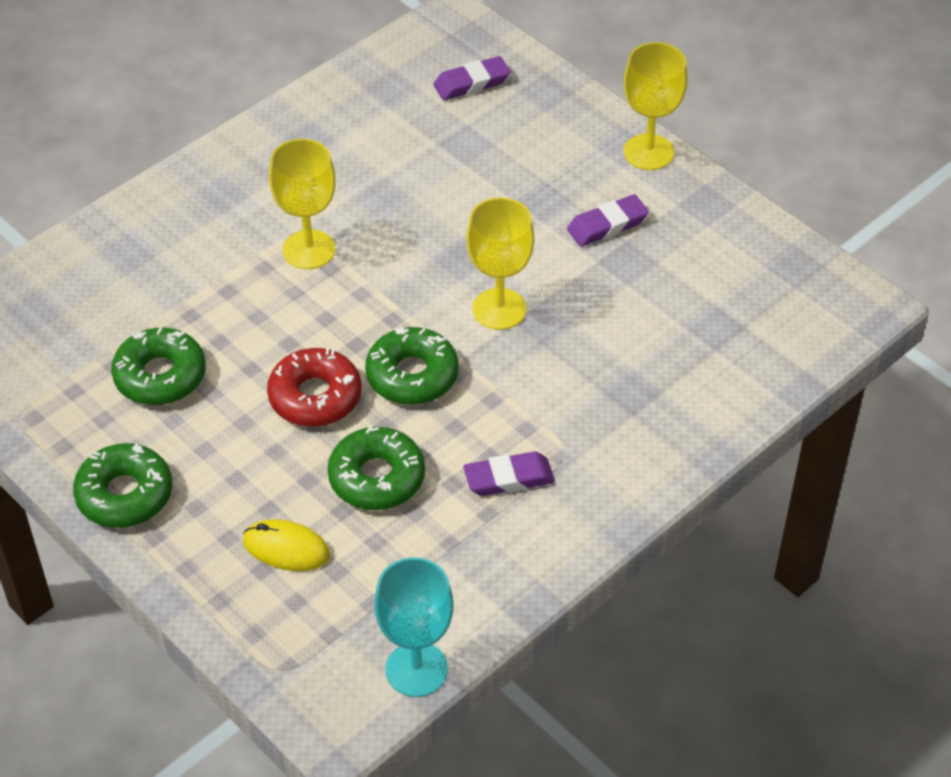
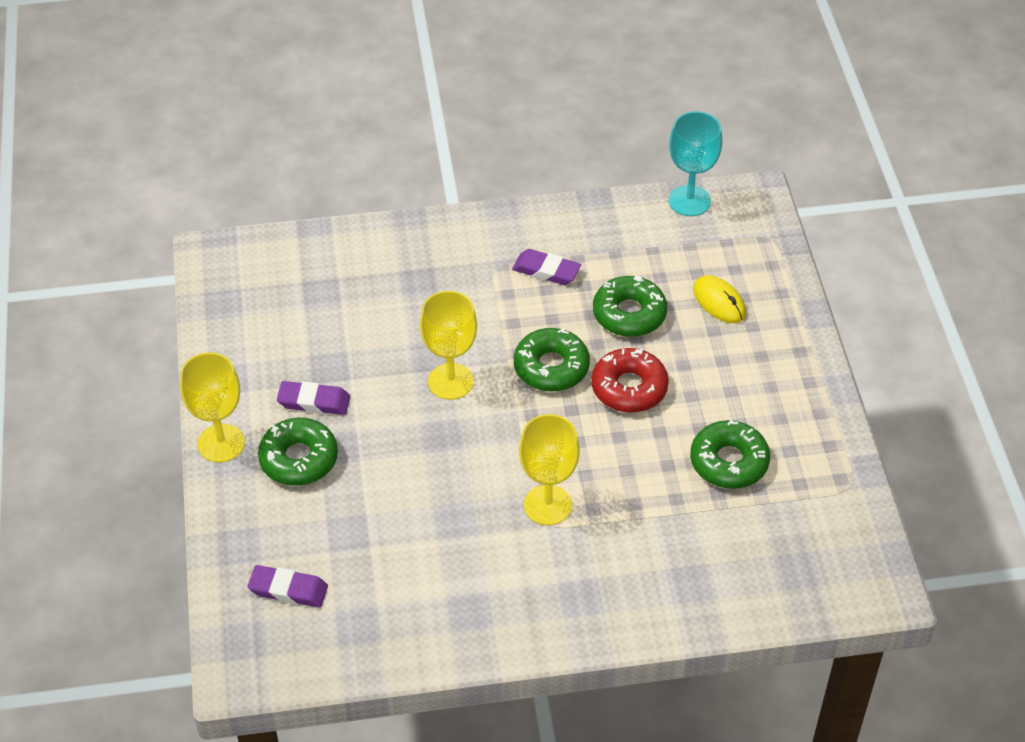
camera: 145 degrees left, 0 degrees up
(125, 494) = (804, 389): green donut -> green donut (299, 459)

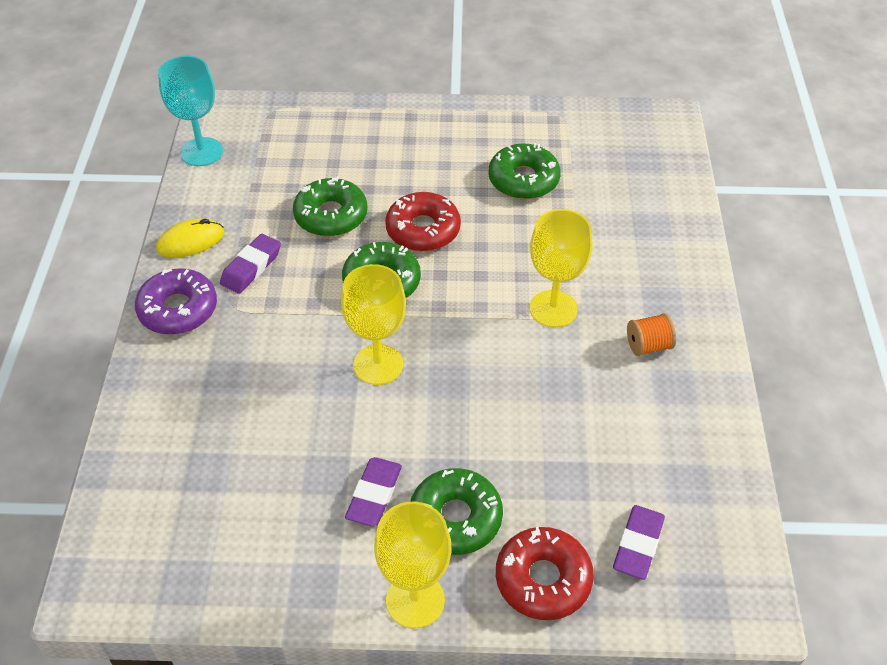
camera: 80 degrees left, 0 degrees up
(248, 525) = (543, 579): none -> red donut
(484, 234) = (178, 309): none -> purple donut
(516, 587) = (648, 346): none -> orange spool
(719, 302) = (336, 154): yellow mouse -> yellow mouse (190, 241)

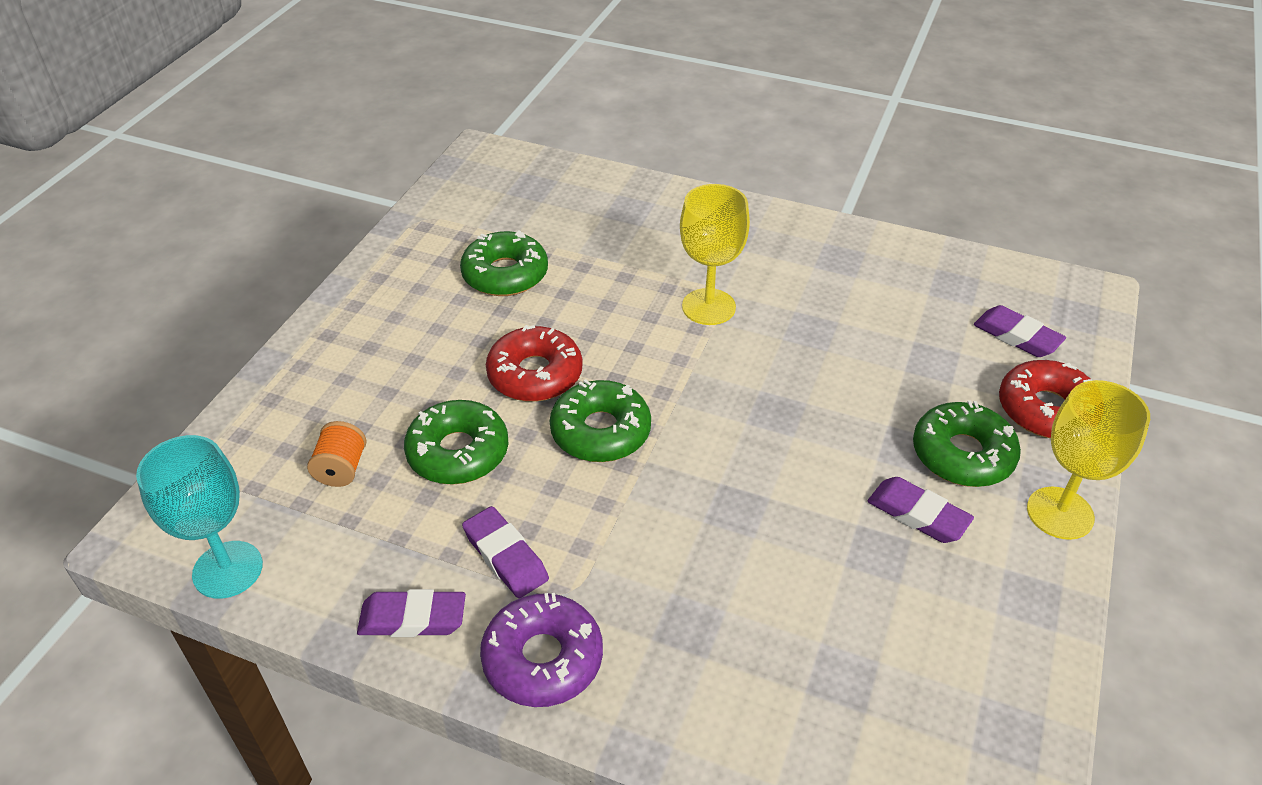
camera: 70 degrees left, 5 degrees down
(190, 241) = (413, 619): yellow mouse -> purple eraser
(378, 365) = (730, 466): yellow goblet -> none
(648, 346) = (785, 259): orange spool -> orange spool (341, 468)

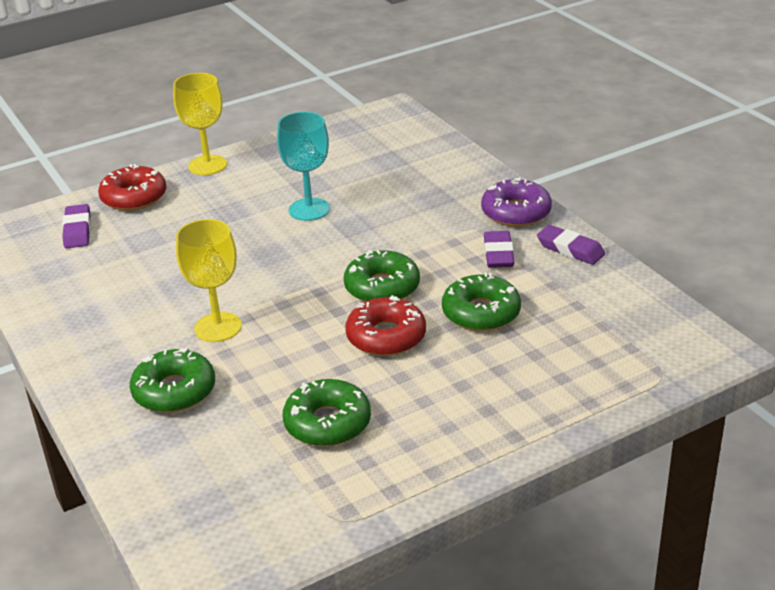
camera: 140 degrees left, 10 degrees down
(228, 569) = (667, 310): turquoise goblet -> turquoise goblet (309, 209)
(341, 468) = (564, 335): orange spool -> none
(918, 515) = (270, 189): purple eraser -> none
(962, 454) = (208, 199): green donut -> green donut (174, 391)

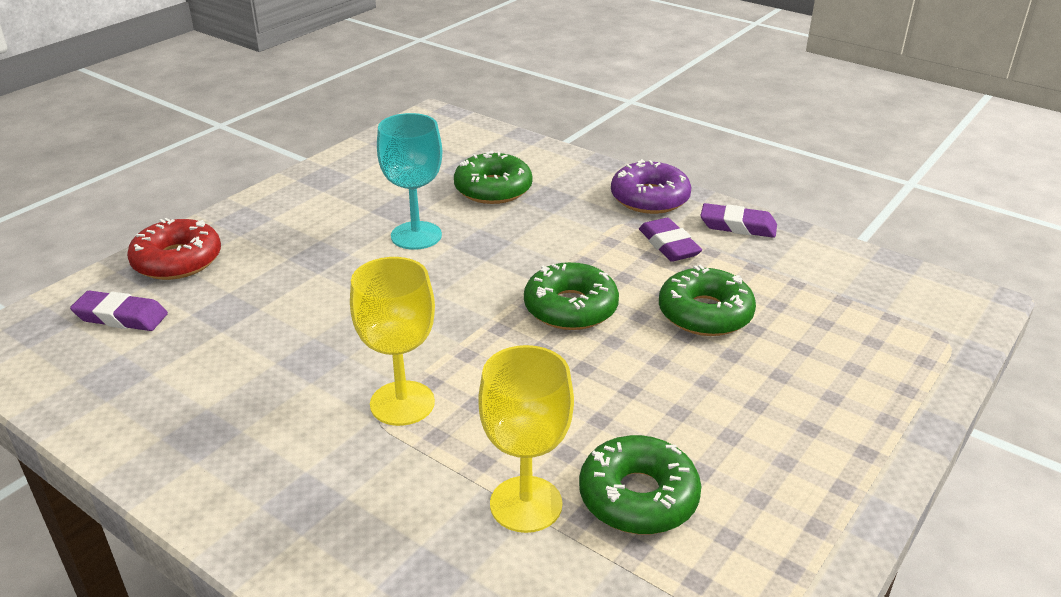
camera: 25 degrees left, 0 degrees up
(77, 230) = (121, 317): purple eraser -> purple eraser turned 45 degrees counterclockwise
(174, 391) = (401, 507): green donut -> green donut (493, 189)
(207, 165) = (252, 207): yellow goblet -> yellow goblet (526, 504)
(386, 336) = (622, 366): red donut -> none

